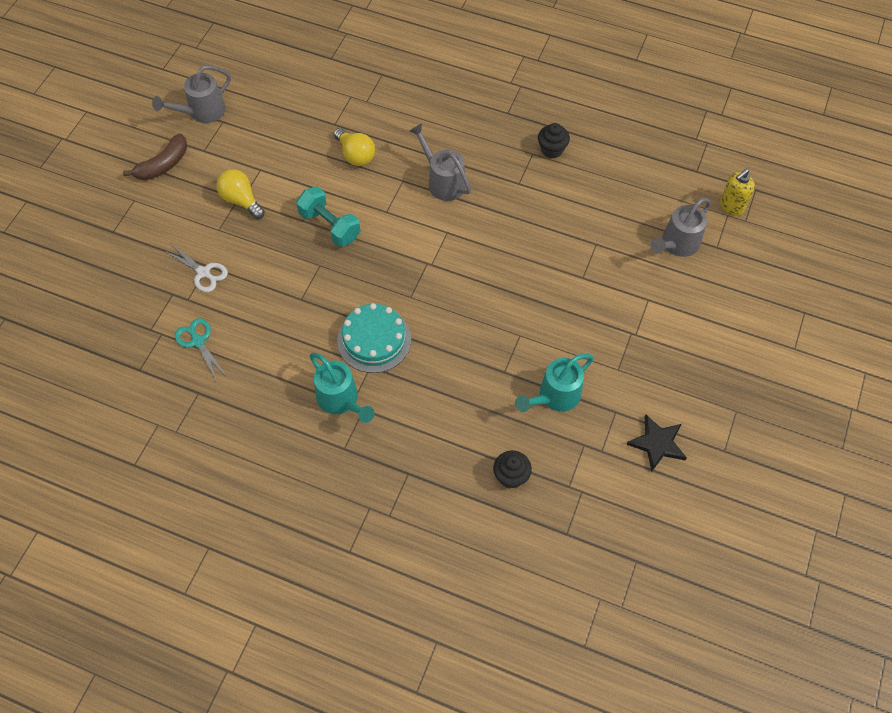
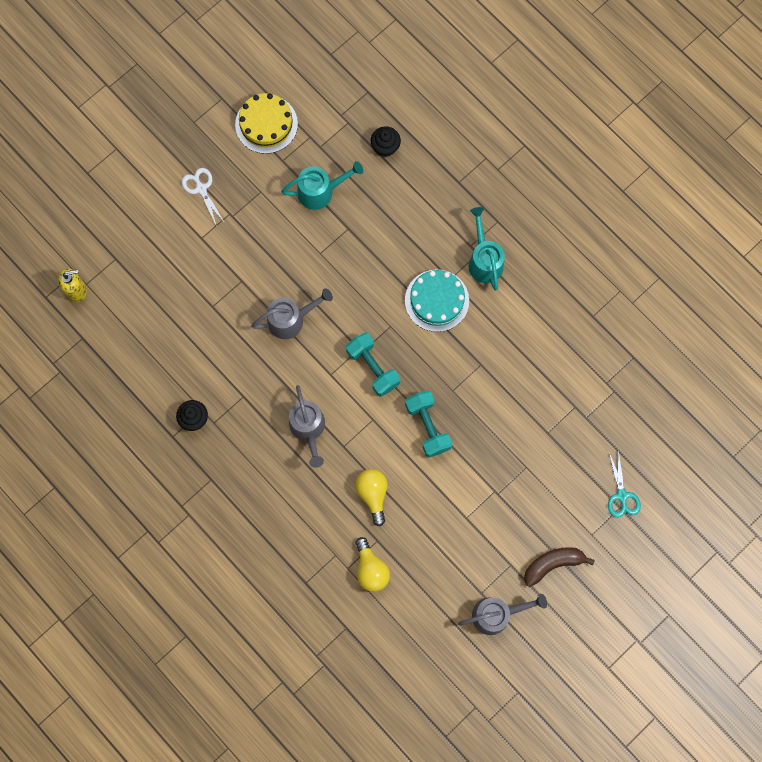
camera: 155 degrees left, 15 degrees up
(198, 341) = (578, 362): turquoise scissors -> turquoise scissors (622, 496)
(203, 273) = (553, 427): white scissors -> white scissors (201, 188)
(241, 200) = (495, 490): yellow light bulb -> yellow light bulb (371, 569)
(408, 253) = (373, 368): none -> turquoise dumbbell
(657, 443) = (266, 124): black star -> yellow cake
(676, 244) = (146, 275): grey watering can -> grey watering can (291, 319)

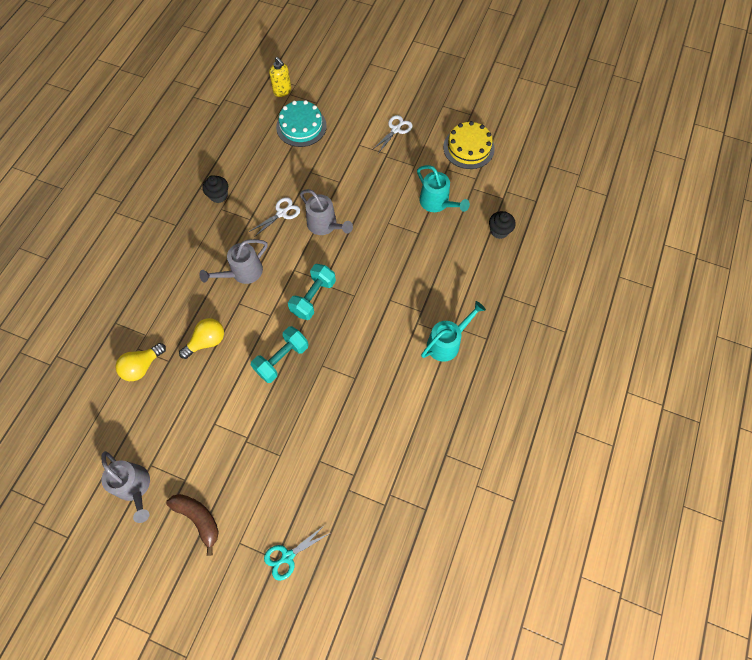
camera: 65 degrees right, 10 degrees down
(252, 359) = (282, 213): none -> white scissors
(437, 300) = (393, 320): turquoise cake -> turquoise cake (301, 126)

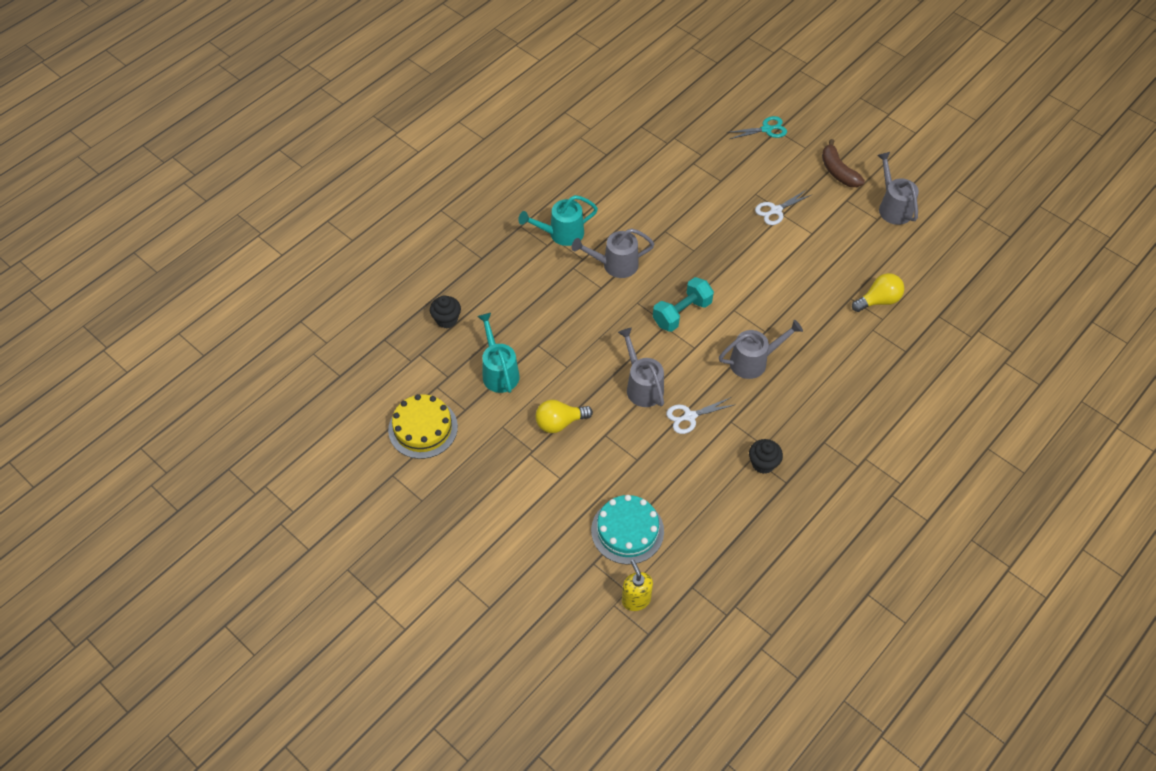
camera: 160 degrees left, 10 degrees down
(207, 341) = (807, 304): yellow light bulb -> yellow light bulb (559, 423)
(282, 359) = (732, 266): turquoise dumbbell -> none
(387, 326) = (614, 265): none -> grey watering can
(396, 129) = (502, 484): white scissors -> white scissors (775, 210)

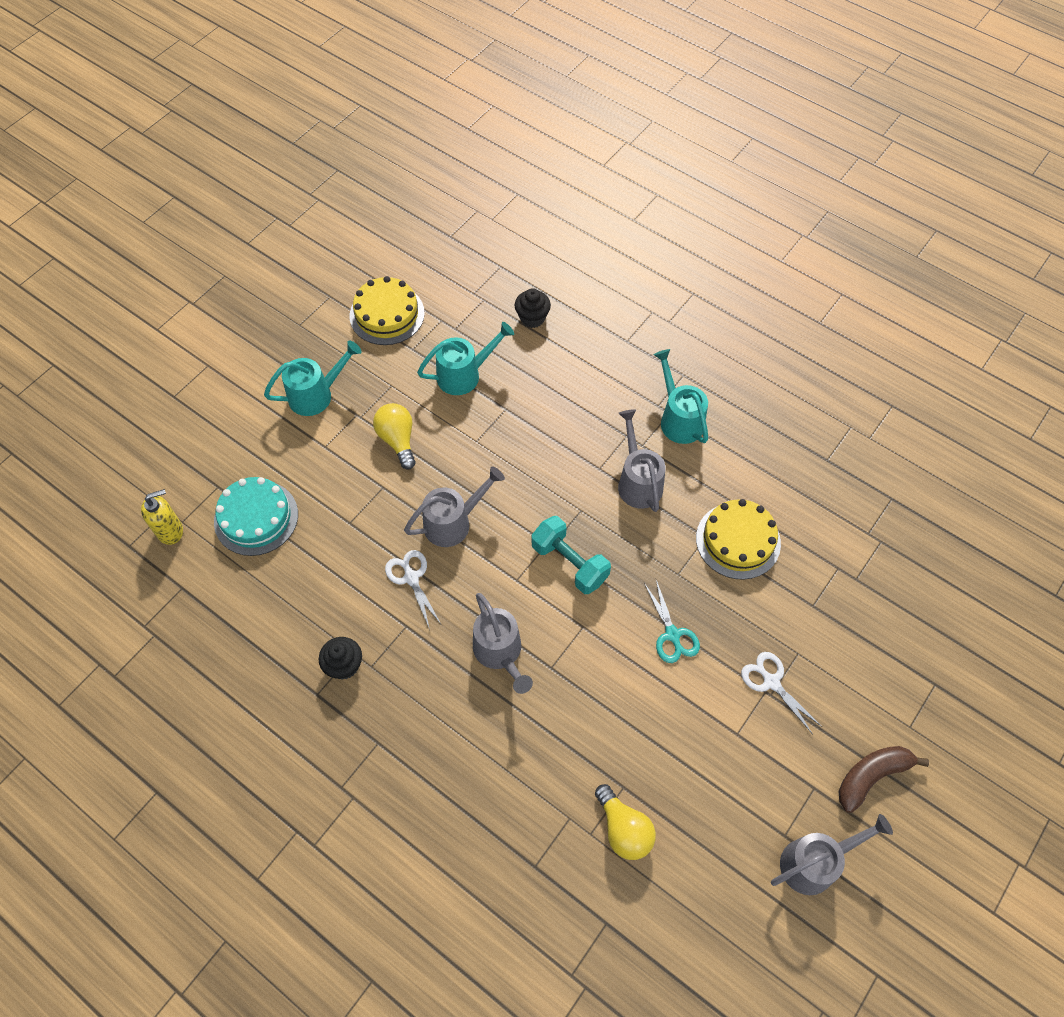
camera: 85 degrees right, 5 degrees up
(504, 484) = (317, 394): none -> turquoise watering can
(669, 213) = (738, 540): none -> yellow cake
(766, 129) = (933, 669): turquoise scissors -> turquoise scissors (672, 635)

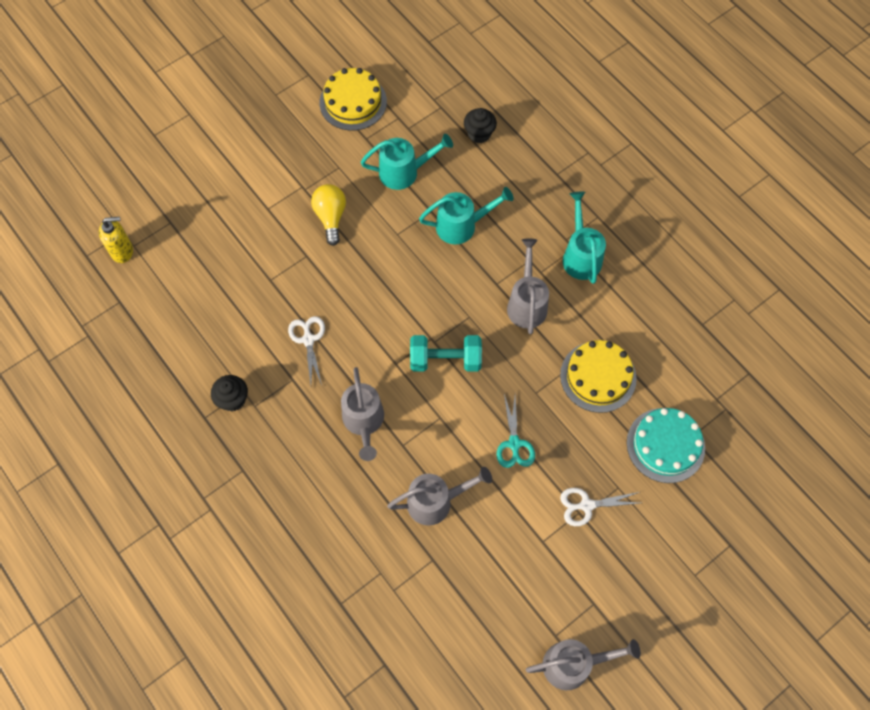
camera: 15 degrees right, 5 degrees up
(256, 518) = (194, 257): turquoise cake -> turquoise cake (665, 445)
(317, 394) = (273, 161): turquoise watering can -> turquoise watering can (462, 225)
(454, 522) = (357, 300): grey watering can -> grey watering can (436, 501)
(569, 563) = (445, 360): turquoise dumbbell -> turquoise dumbbell turned 60 degrees counterclockwise
(624, 829) = (422, 594): yellow light bulb -> none
(771, 682) = (586, 505): white scissors -> white scissors turned 75 degrees counterclockwise
(871, 776) = (646, 607): brown banana -> none

